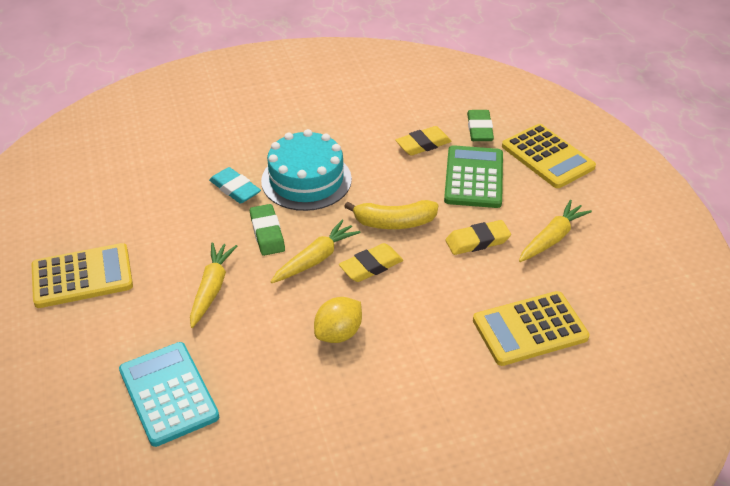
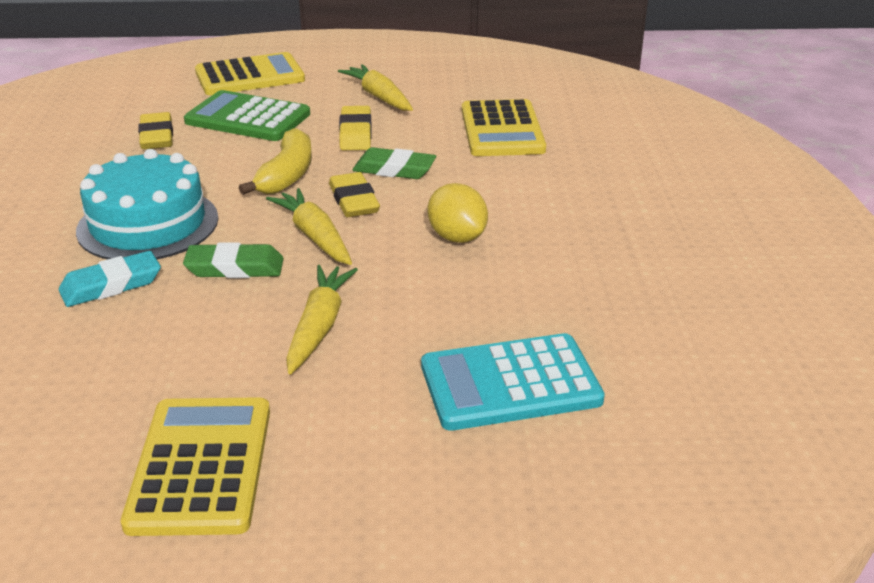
camera: 75 degrees left, 10 degrees down
(211, 289) = (319, 327): yellow carrot -> yellow carrot turned 75 degrees clockwise
(479, 129) = (164, 101): green eraser -> green eraser (394, 169)

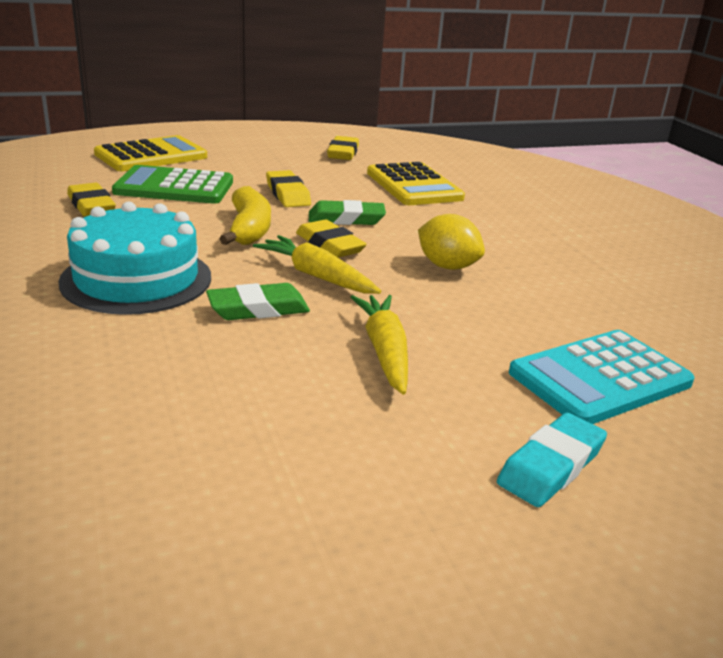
camera: 20 degrees left, 5 degrees down
(111, 285) = (136, 337): turquoise eraser -> turquoise eraser (551, 466)
(201, 466) = (370, 501): yellow calculator -> none
(379, 97) = (286, 167): yellow carrot -> none
(455, 80) = (343, 153): none -> yellow eraser

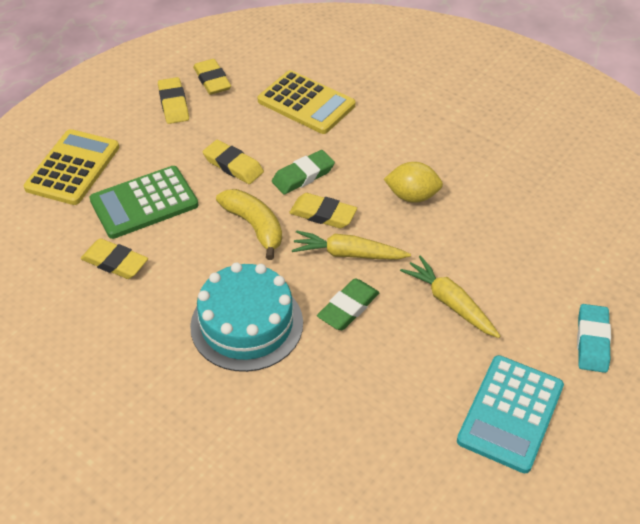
camera: 30 degrees left, 20 degrees up
(289, 153) = (173, 104): none -> yellow eraser
(600, 378) = (568, 258): turquoise calculator -> turquoise calculator (510, 413)

